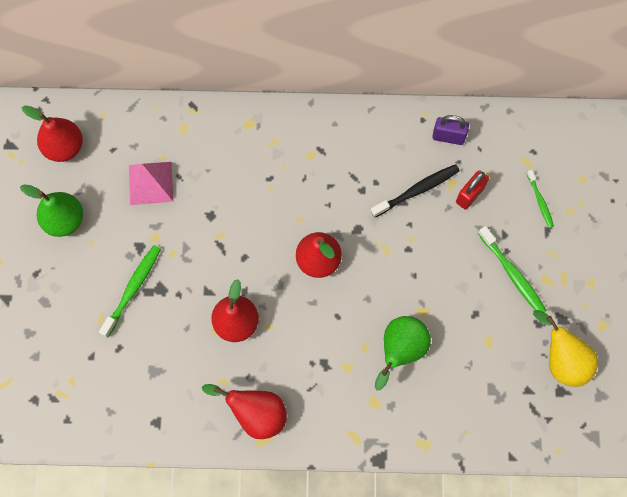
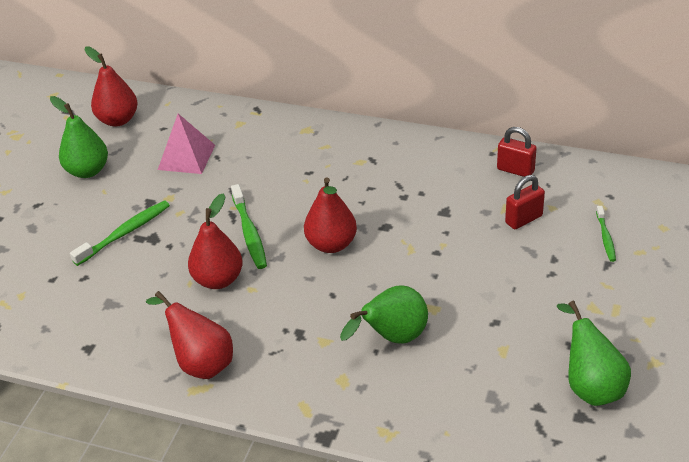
camera: 20 degrees right, 30 degrees down
(417, 190) = (465, 206): black toothbrush -> none
(448, 137) = (515, 170): purple padlock -> red padlock
(512, 274) = (552, 294): green toothbrush -> green toothbrush (249, 233)
(561, 360) = (590, 385): yellow pear -> green pear

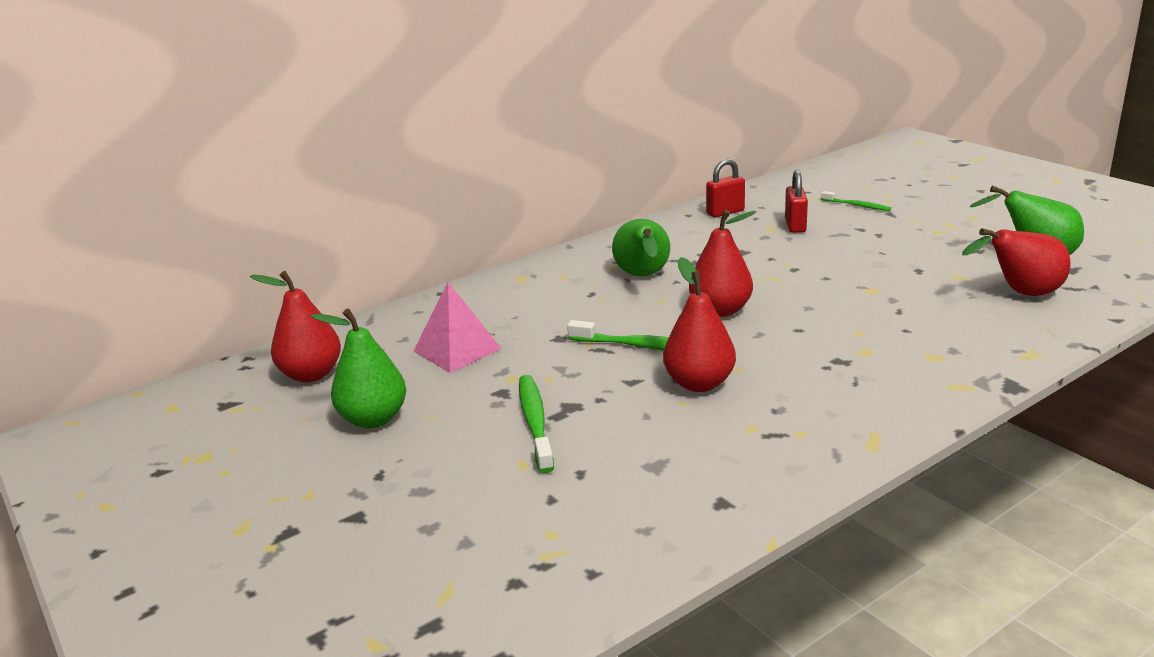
camera: 55 degrees left, 15 degrees down
(200, 362) = (830, 429): red pear -> red pear (1021, 294)
(392, 338) = (895, 317): green pear -> green pear (643, 277)

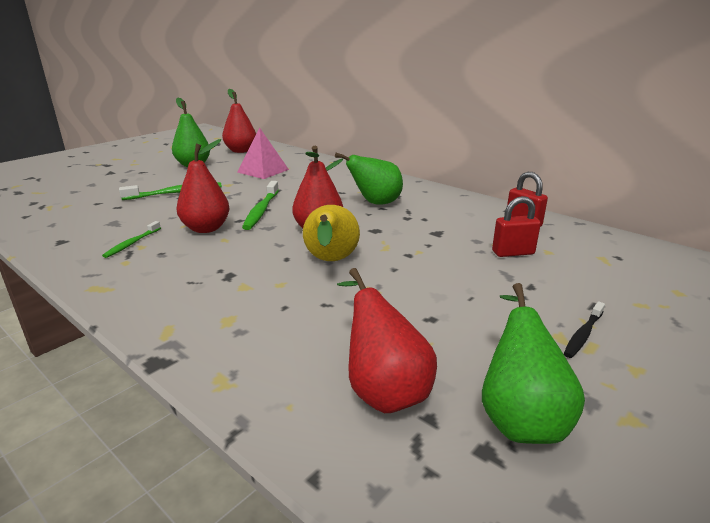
camera: 75 degrees right, 0 degrees up
(809, 306) = (330, 261): none -> yellow pear
(857, 205) = (601, 284): green toothbrush -> green toothbrush (132, 243)
(934, 224) = (583, 334): none -> black toothbrush

